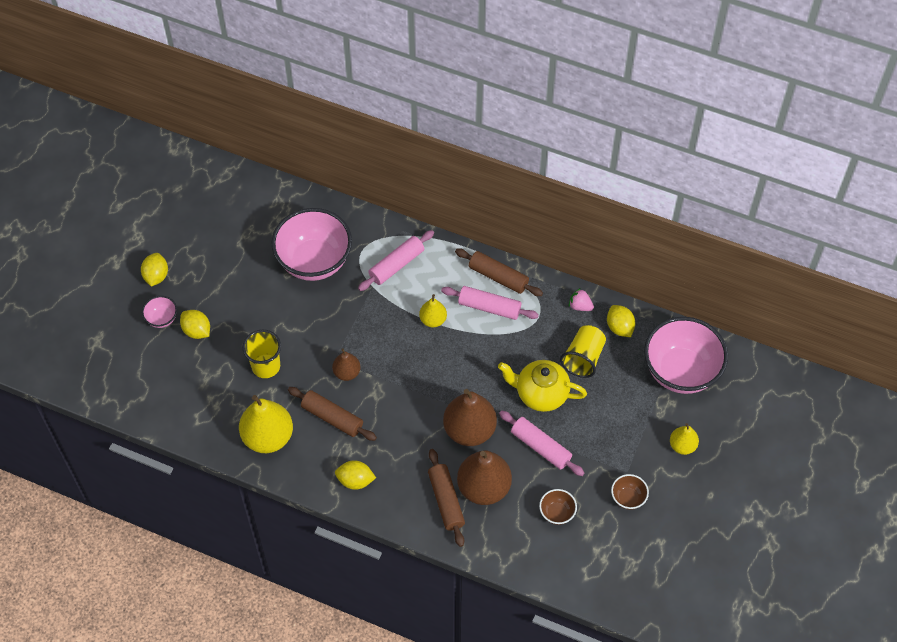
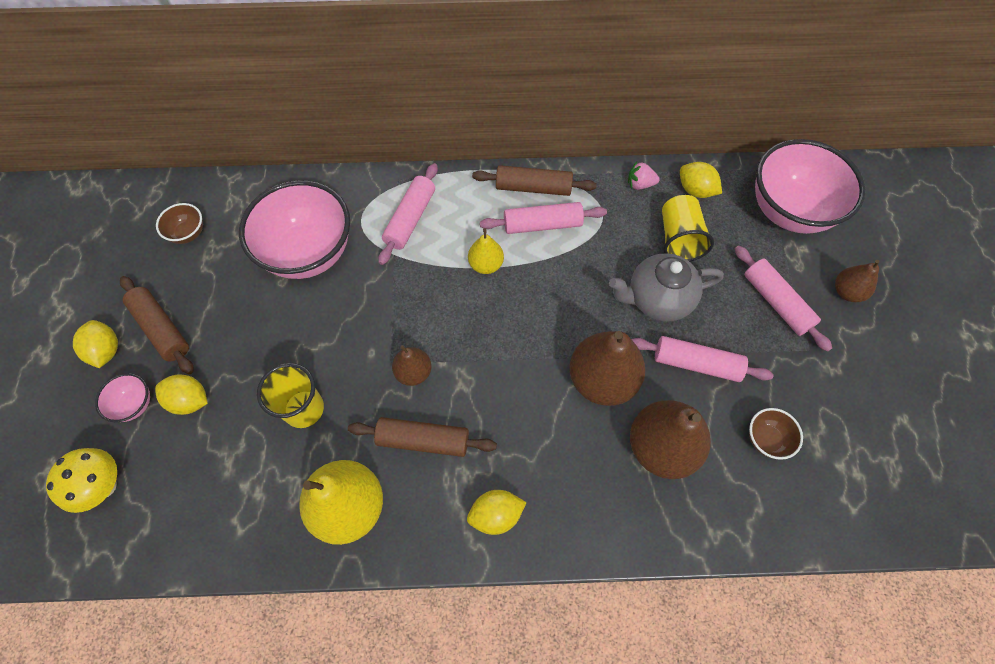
camera: 25 degrees left, 5 degrees up
(127, 362) = (104, 486): none -> yellow mushroom
(446, 501) = (625, 487): brown rolling pin -> brown rolling pin (161, 329)
(540, 394) = (657, 299): yellow teapot -> grey teapot
(625, 431) = (776, 302): none -> pink rolling pin
(628, 498) = (832, 381): brown bowl -> brown bowl (188, 233)
(682, 445) = (846, 292): yellow pear -> brown pear

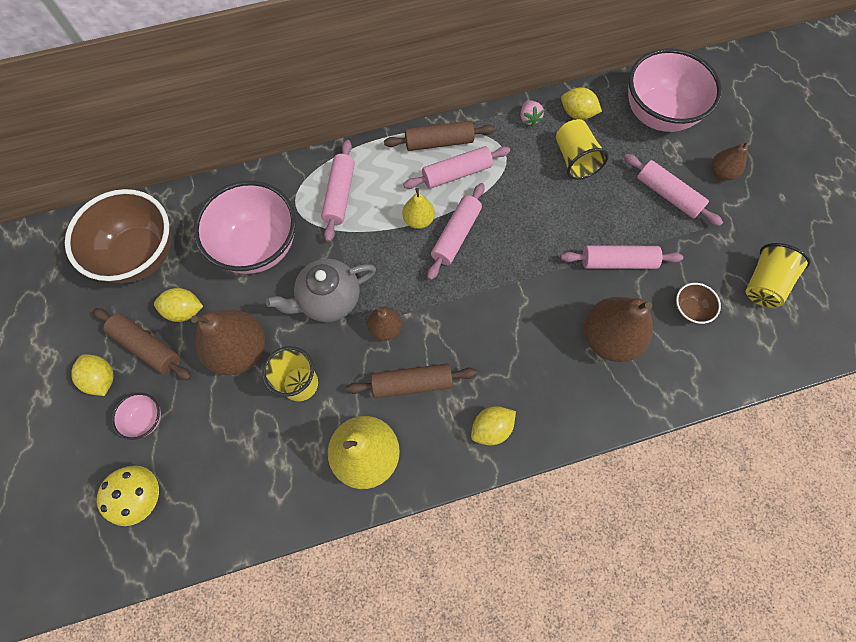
camera: 15 degrees left, 5 degrees up
(188, 233) = (140, 255): brown bowl -> brown bowl, size x2.30
(190, 400) = (196, 403): yellow lemon -> yellow lemon (185, 311)
(521, 290) = (456, 235): none -> pink rolling pin
(602, 380) = (545, 294): brown pear -> brown pear (240, 350)
(640, 184) = (529, 119): pink strawberry -> pink strawberry turned 90 degrees counterclockwise
(657, 299) = (571, 215): grey teapot -> grey teapot (328, 299)
(865, 431) = (763, 283): none -> yellow cup

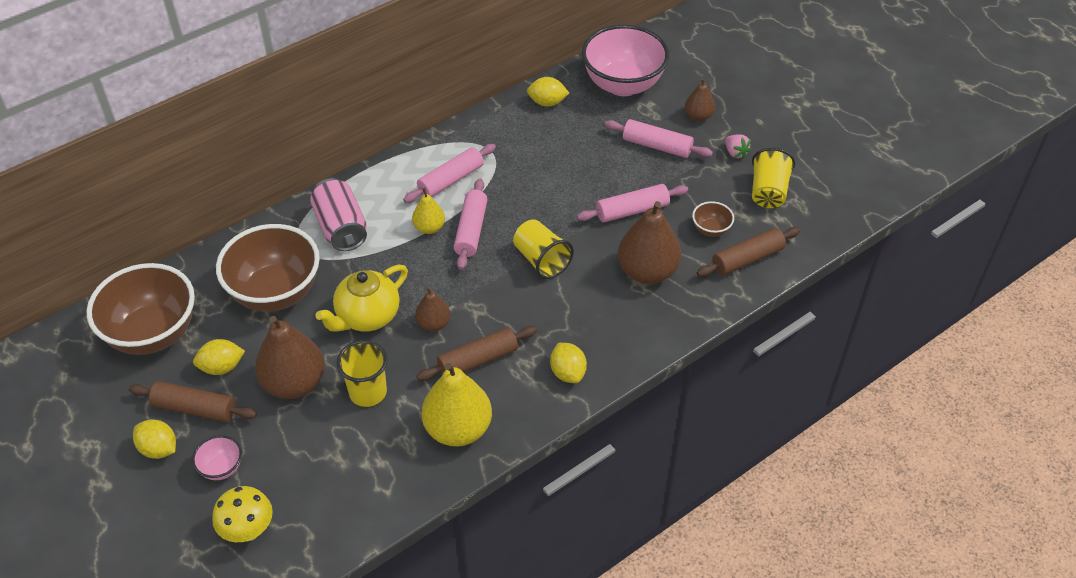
camera: 20 degrees left, 20 degrees down
(258, 246) = (276, 293): pink bowl -> brown bowl
(328, 299) = (367, 316): grey teapot -> yellow teapot
(340, 195) = (341, 228): pink rolling pin -> pink can
(439, 142) = (423, 159): brown rolling pin -> brown rolling pin (747, 259)
(491, 428) = (568, 373): yellow lemon -> yellow lemon turned 60 degrees counterclockwise
(529, 119) = (503, 118): pink strawberry -> pink strawberry (735, 153)
(575, 159) = (560, 140): yellow cup -> yellow cup (541, 260)

